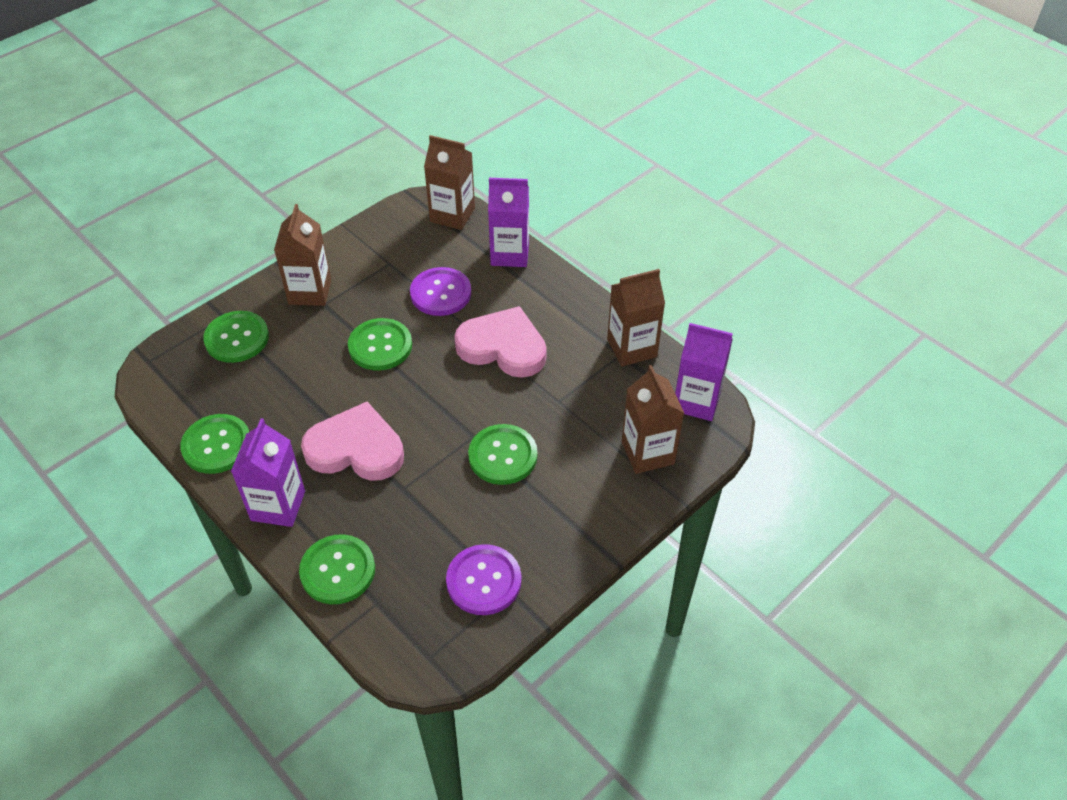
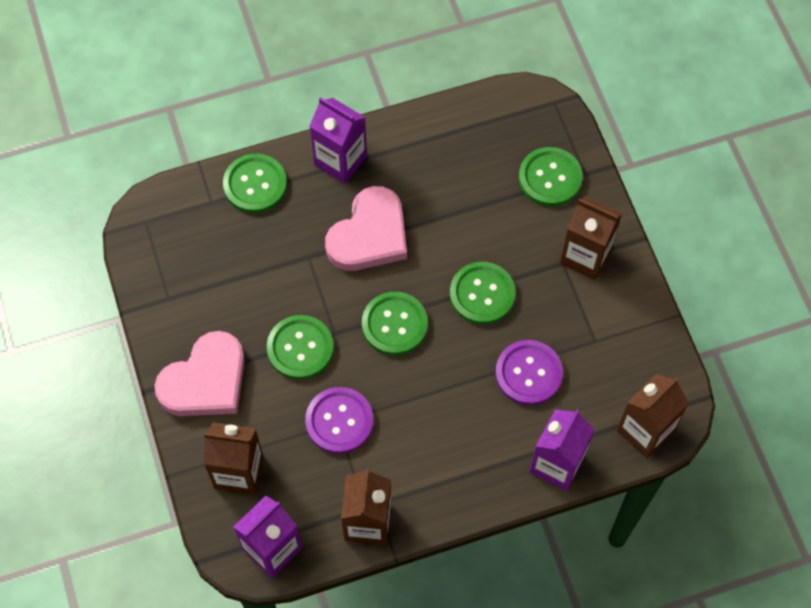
camera: 115 degrees right, 15 degrees up
(217, 445) = (428, 132): green button -> green button (394, 324)
(484, 581) = (187, 284): purple button -> purple button (339, 421)
(503, 347) = (428, 402): pink heart -> pink heart (205, 381)

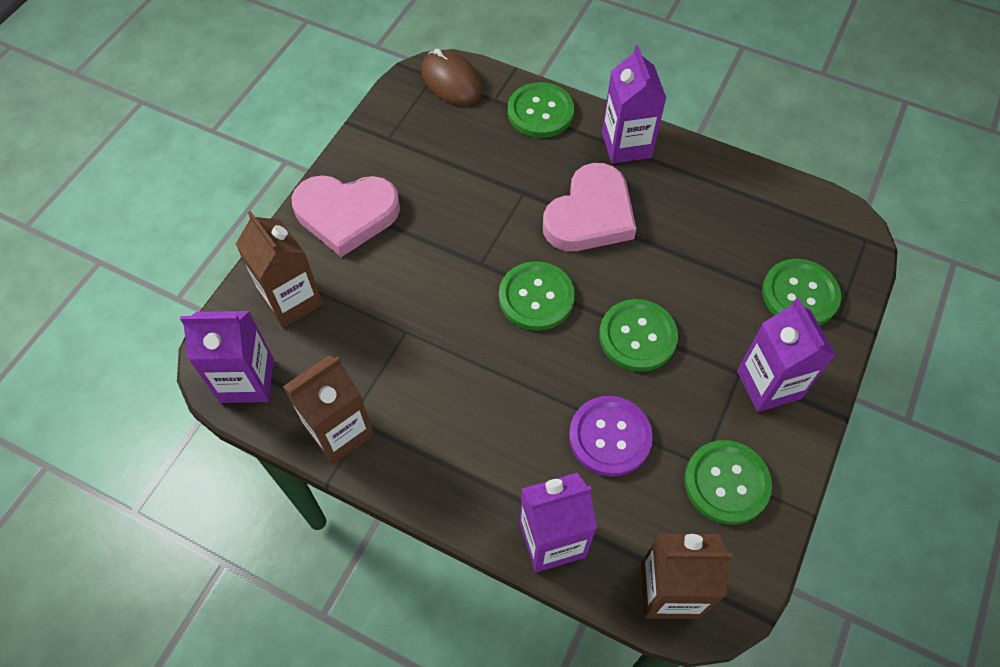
camera: 45 degrees right, 5 degrees down
(164, 214) = (451, 81): none -> brown mouse
(300, 348) = (442, 251): green button -> green button (726, 483)
(339, 421) = (409, 331): purple button -> none
(369, 235) = (590, 215): pink heart -> pink heart turned 45 degrees counterclockwise
(585, 256) = (768, 384): brown carton -> purple carton

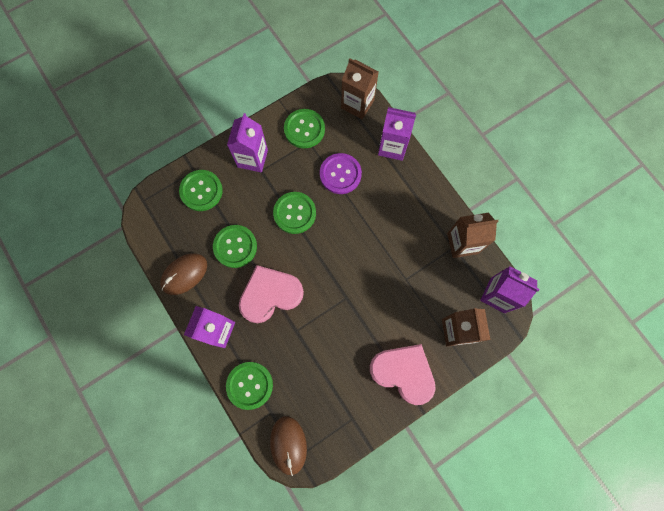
camera: 150 degrees left, 15 degrees up
(536, 297) = (330, 261): green button -> green button (235, 246)
(723, 182) = (184, 274): none -> brown mouse

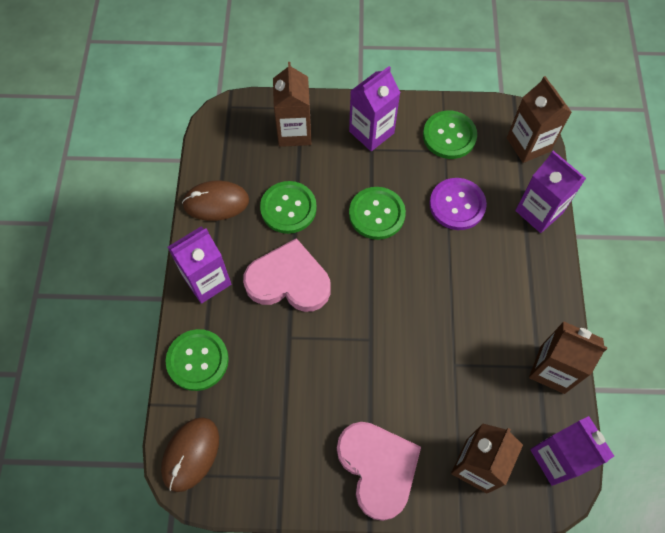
camera: 35 degrees right, 10 degrees down
(201, 191) = (294, 132): green button -> brown carton

